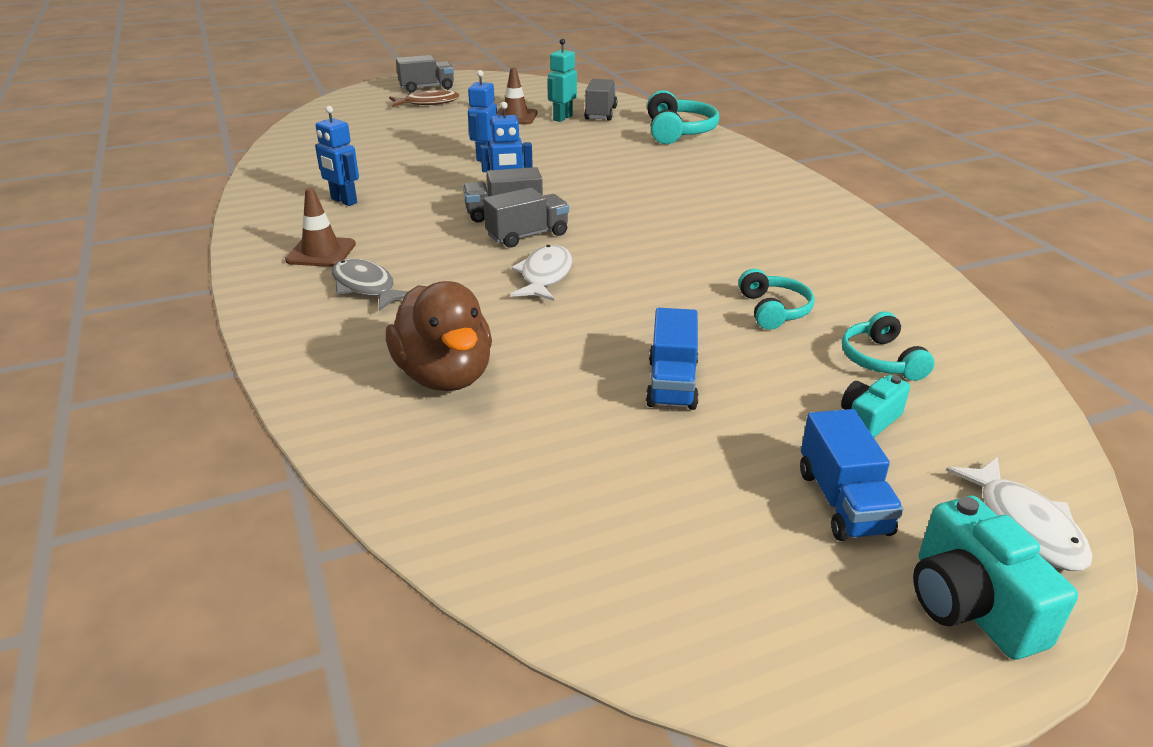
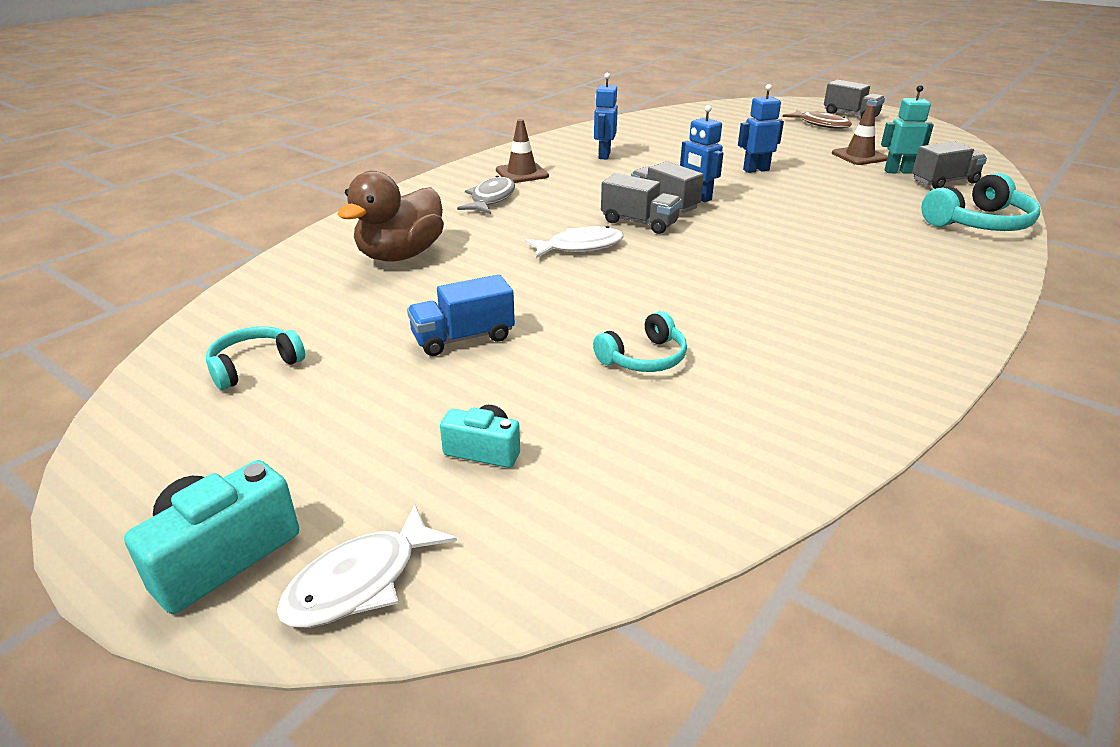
camera: 60 degrees right, 0 degrees up
(843, 502) = (340, 457): blue truck -> none
(881, 360) = (609, 439): turquoise headphones -> turquoise headphones (255, 366)

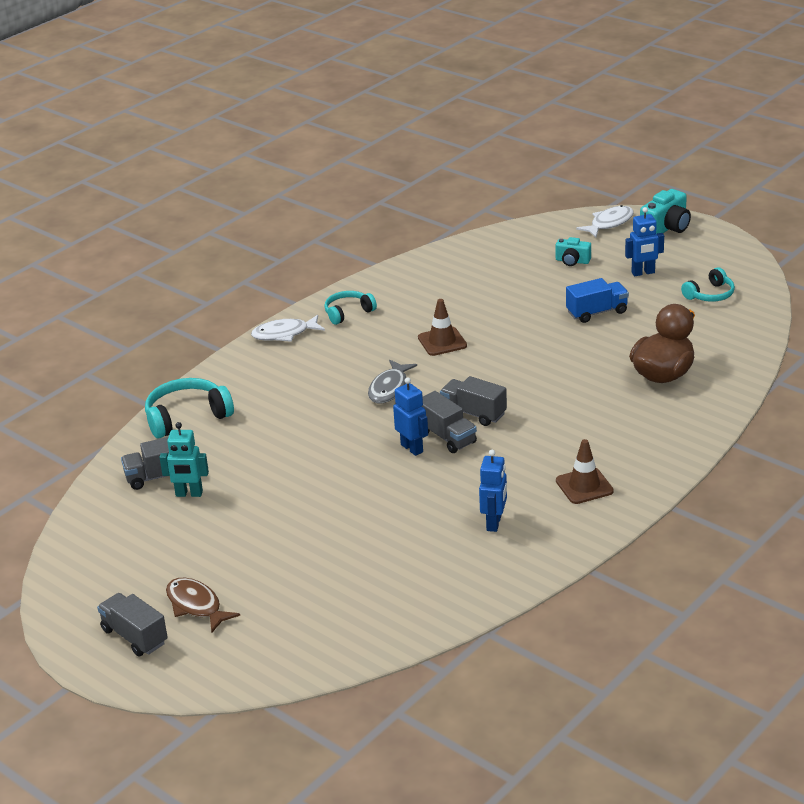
camera: 175 degrees left, 0 degrees up
(491, 199) = (608, 443): grey fish -> grey fish (390, 388)
(580, 247) = (525, 385): white fish -> white fish (284, 334)
(643, 358) = (490, 303): turquoise headphones -> turquoise headphones (348, 313)
(756, 170) = (335, 495): blue robot -> blue robot (643, 273)
(859, 156) = (206, 524): brown traffic cone -> brown traffic cone (442, 342)

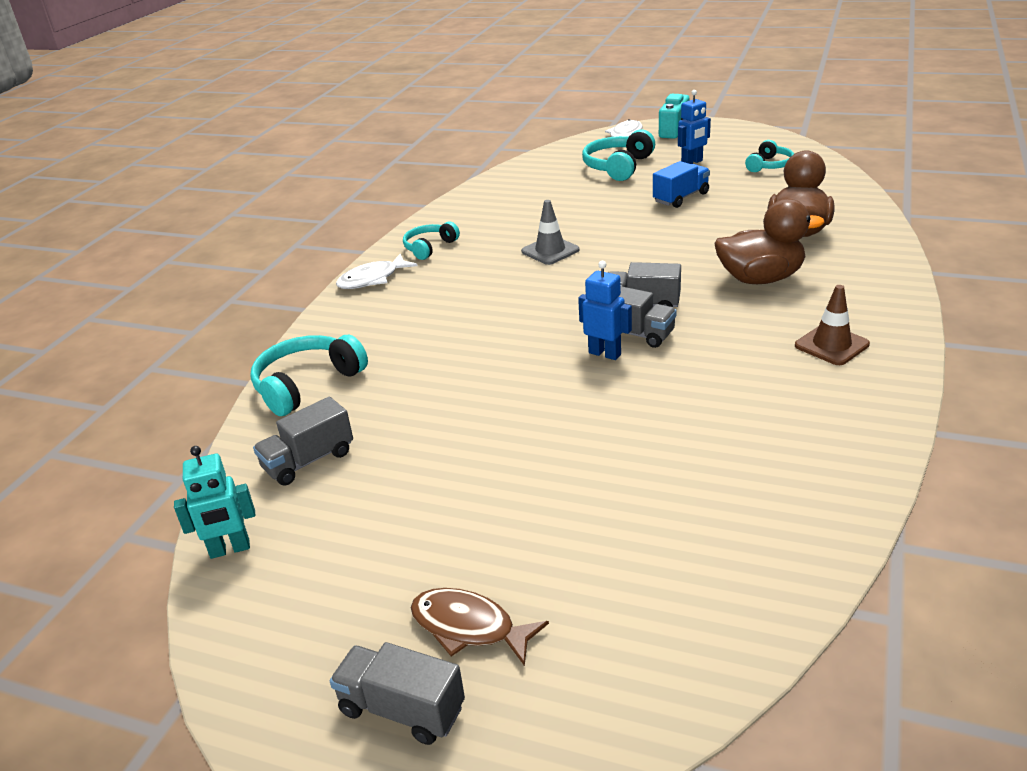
camera: 20 degrees left, 0 degrees up
(189, 494) = (363, 472): turquoise robot -> turquoise robot (230, 549)
(390, 388) = (530, 302): grey fish -> none
(442, 342) = (550, 251): brown traffic cone -> grey traffic cone
(494, 523) = (773, 408): blue robot -> none
(572, 261) = (618, 167): turquoise camera -> turquoise headphones
(587, 414) = (760, 279): none -> brown duck

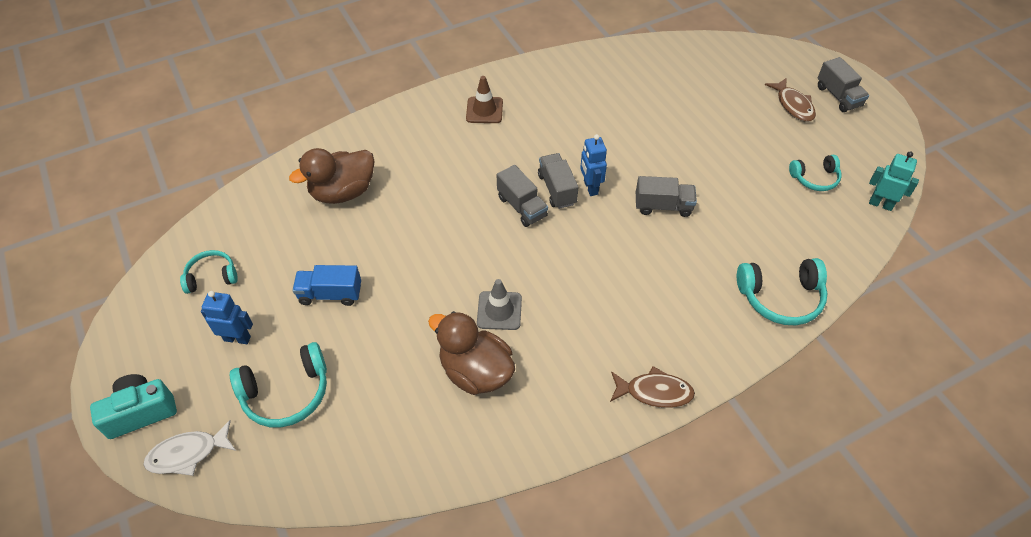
camera: 140 degrees left, 20 degrees up
(308, 461) = (813, 232): grey truck -> grey truck (663, 206)
(372, 279) = (654, 392): white fish -> brown fish
(429, 247) = (572, 402): turquoise headphones -> turquoise headphones (815, 178)
(760, 279) = (434, 173): brown duck -> brown duck (475, 372)

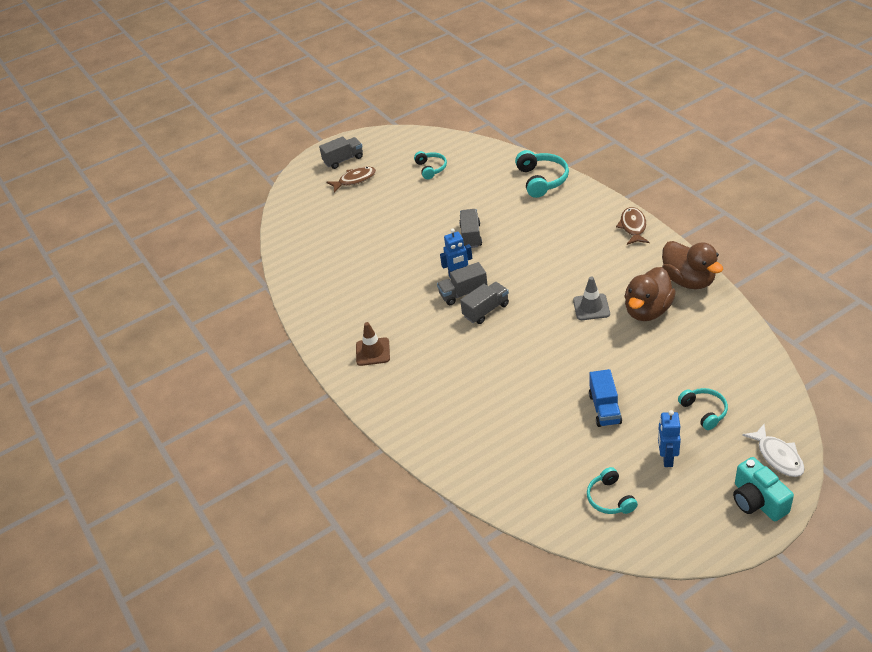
camera: 90 degrees left, 10 degrees down
(286, 393) = (704, 411): turquoise headphones -> turquoise headphones, size x0.63
(343, 192) = (490, 429): brown duck -> brown duck (688, 280)
(880, 204) = (451, 142): turquoise robot -> none

